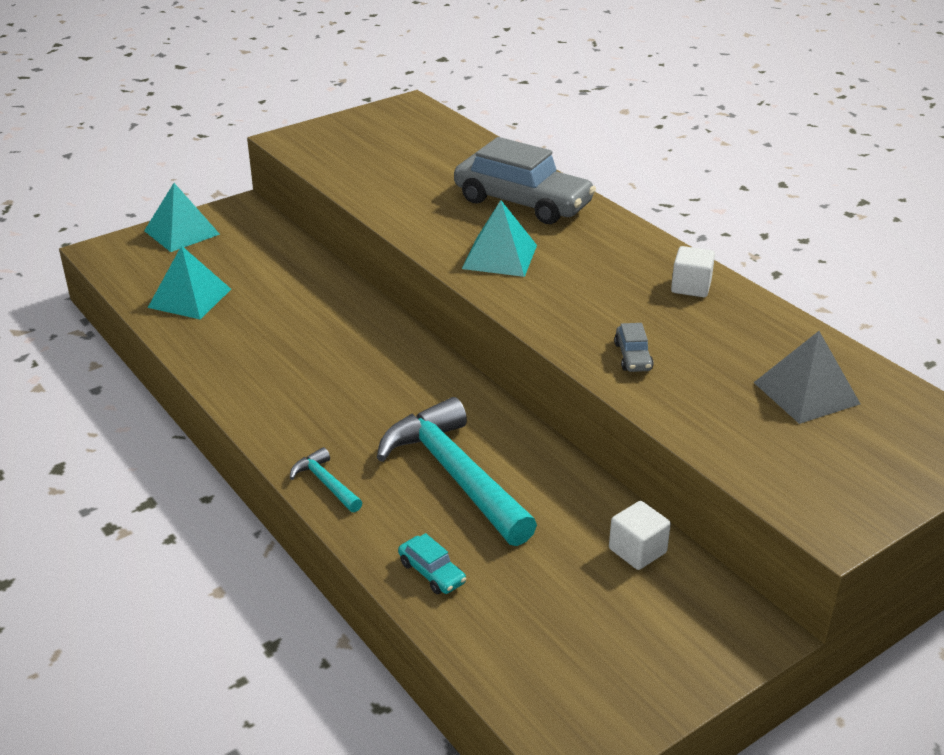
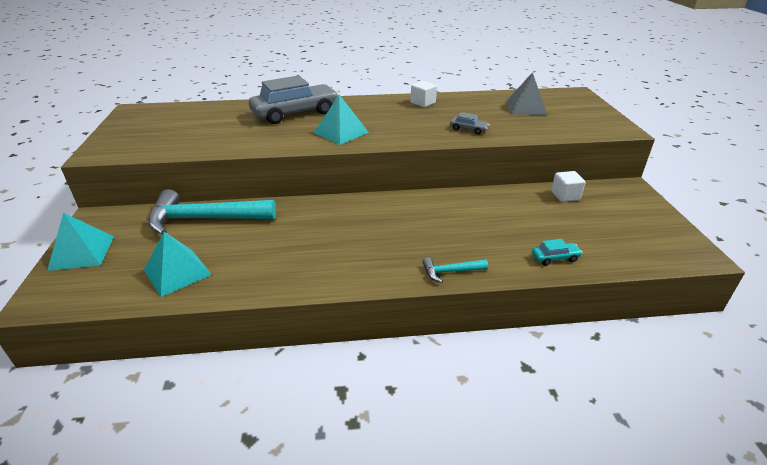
camera: 60 degrees left, 0 degrees up
(454, 474) = (474, 225): turquoise hammer -> turquoise hammer (204, 219)

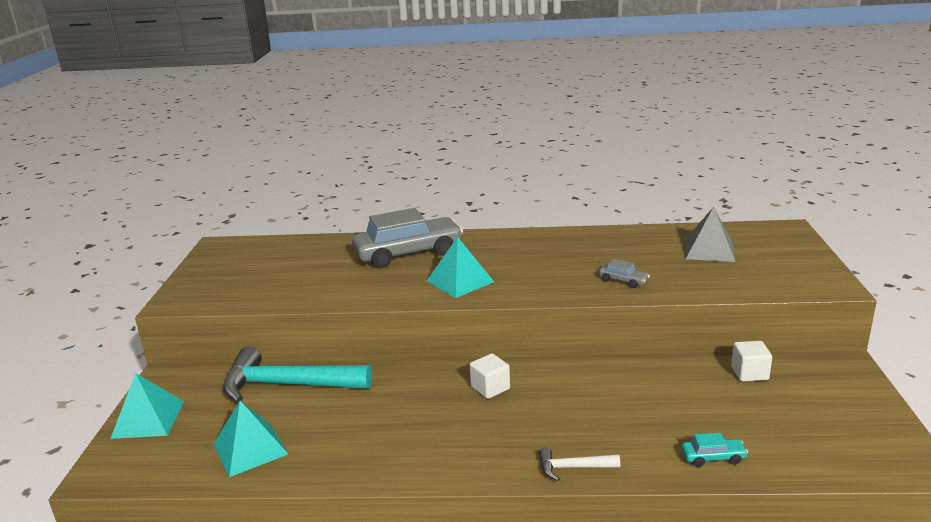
camera: 10 degrees right, 10 degrees down
(423, 103) = (572, 241): white cube -> white cube (490, 388)
(450, 272) = (573, 467): turquoise hammer -> white hammer

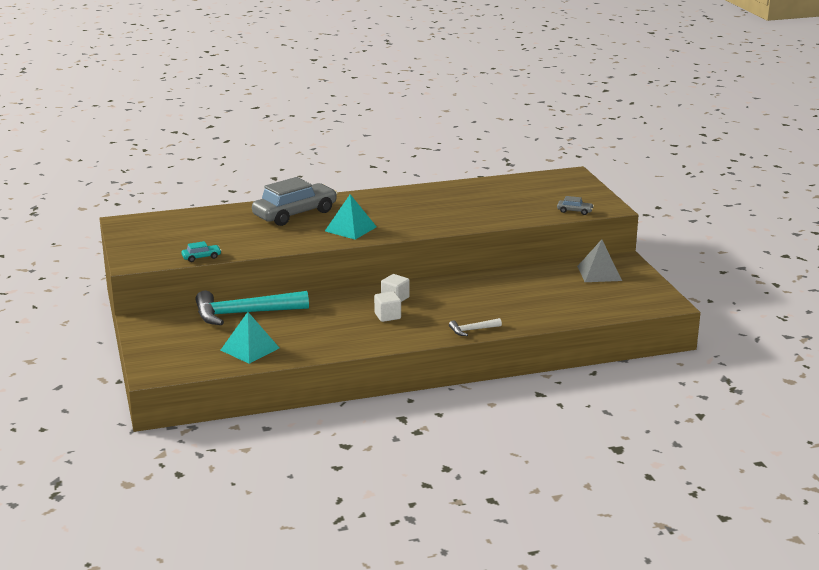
camera: 20 degrees left, 0 degrees up
(148, 419) = (155, 344): turquoise pyramid -> none
(623, 281) = (470, 218): grey car -> grey car (574, 211)
(709, 250) = (522, 193): grey pyramid -> grey pyramid (599, 273)
(713, 457) = (554, 315): turquoise car -> turquoise car (201, 257)
(749, 373) = (564, 271): white cube -> white cube (387, 316)

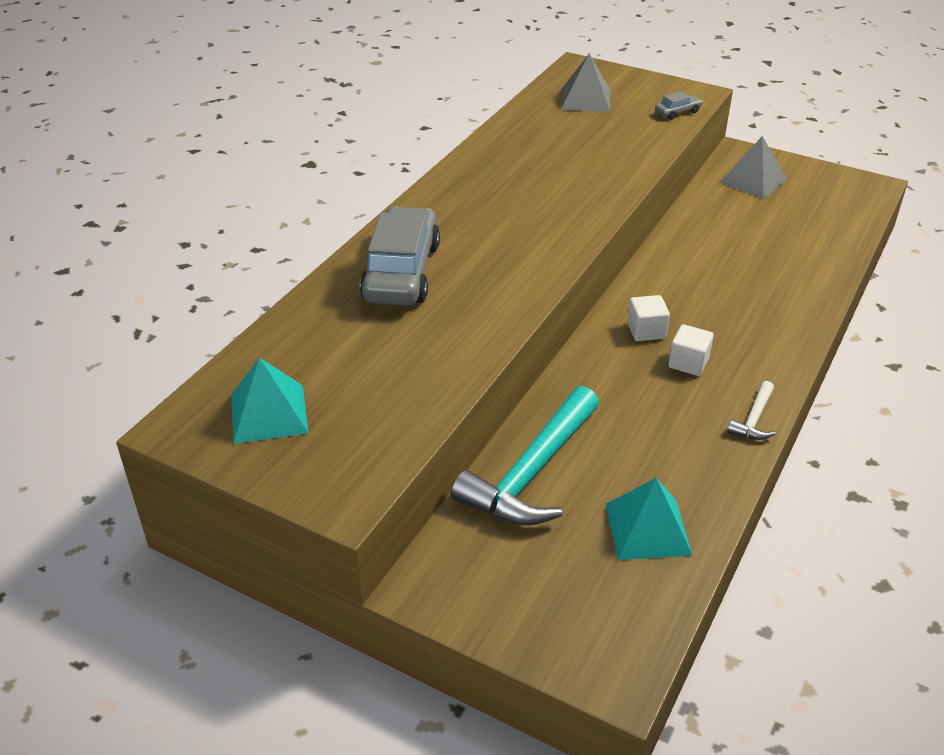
camera: 45 degrees left, 15 degrees up
(201, 257) = (424, 422): turquoise car -> none
(350, 229) = (513, 258): turquoise pyramid -> turquoise pyramid (269, 413)
(472, 330) = (798, 327): white hammer -> white hammer (754, 419)
(537, 188) = (585, 99): none -> grey pyramid

